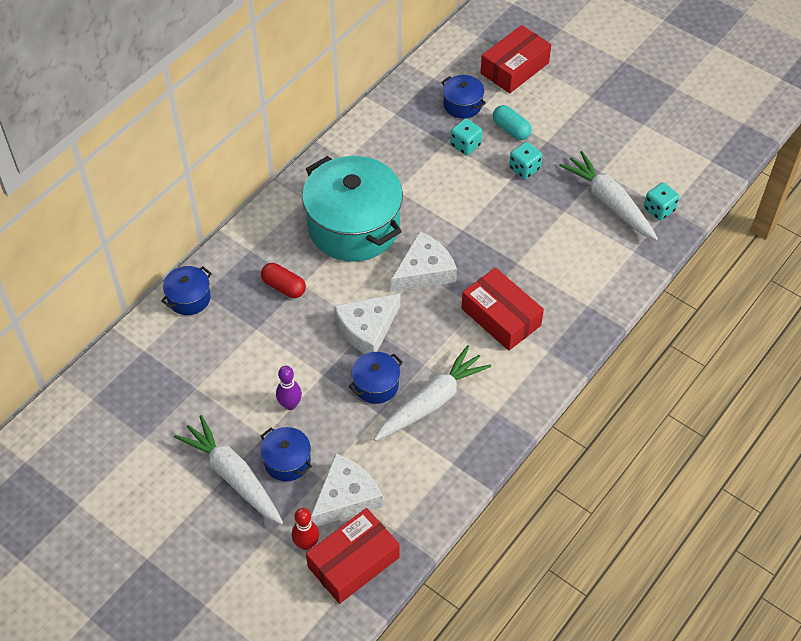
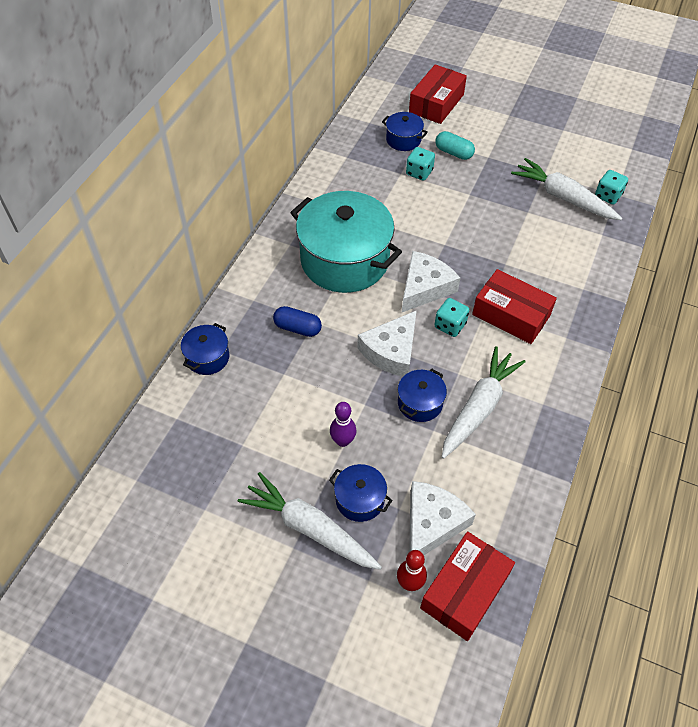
camera: 15 degrees left, 0 degrees up
(284, 287) = (297, 328): red capsule -> blue capsule
(524, 169) = (478, 183): turquoise dice -> turquoise dice (450, 325)

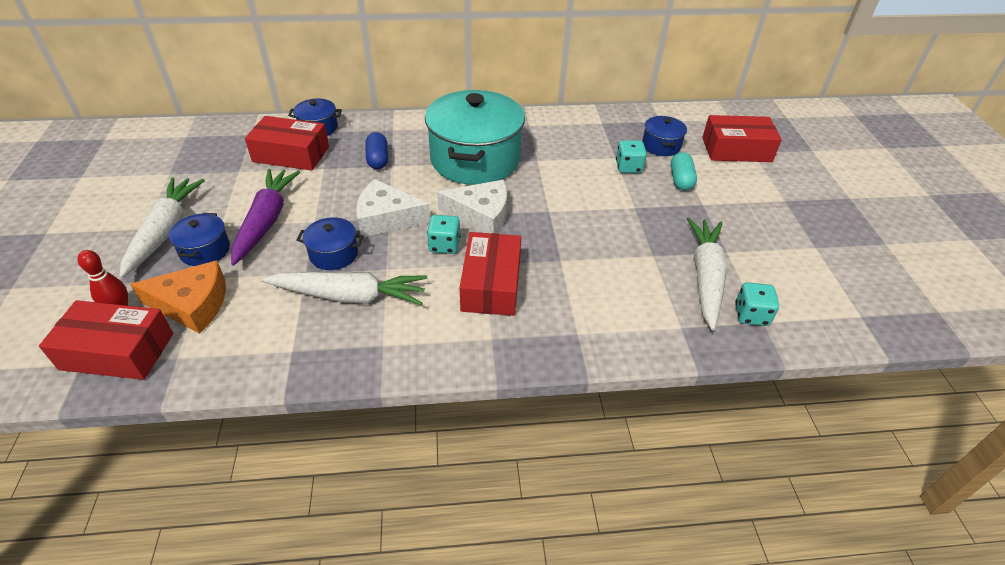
camera: 60 degrees right, 10 degrees down
(241, 393) = (291, 154): none -> red box
(343, 441) = (266, 221): purple bowling pin -> purple carrot
(432, 523) = (192, 304): white cheese -> orange cheese

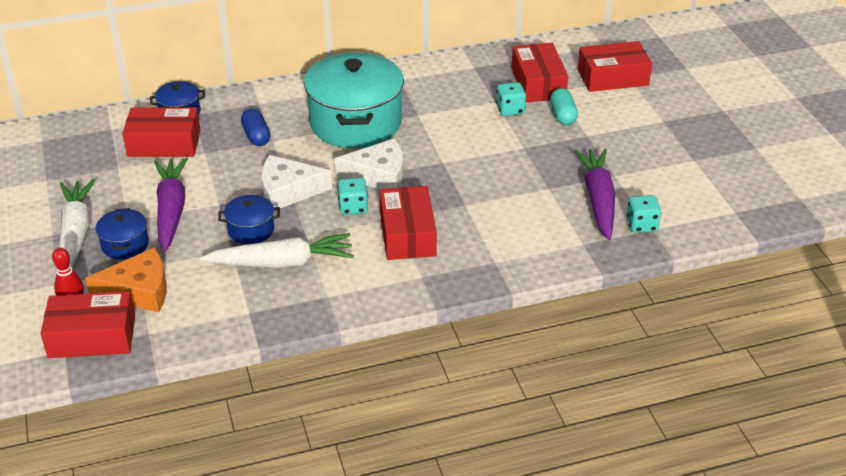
camera: 10 degrees left, 5 degrees down
(661, 145) = (538, 83): blue pot -> red box
(705, 277) = (598, 200): white carrot -> purple carrot

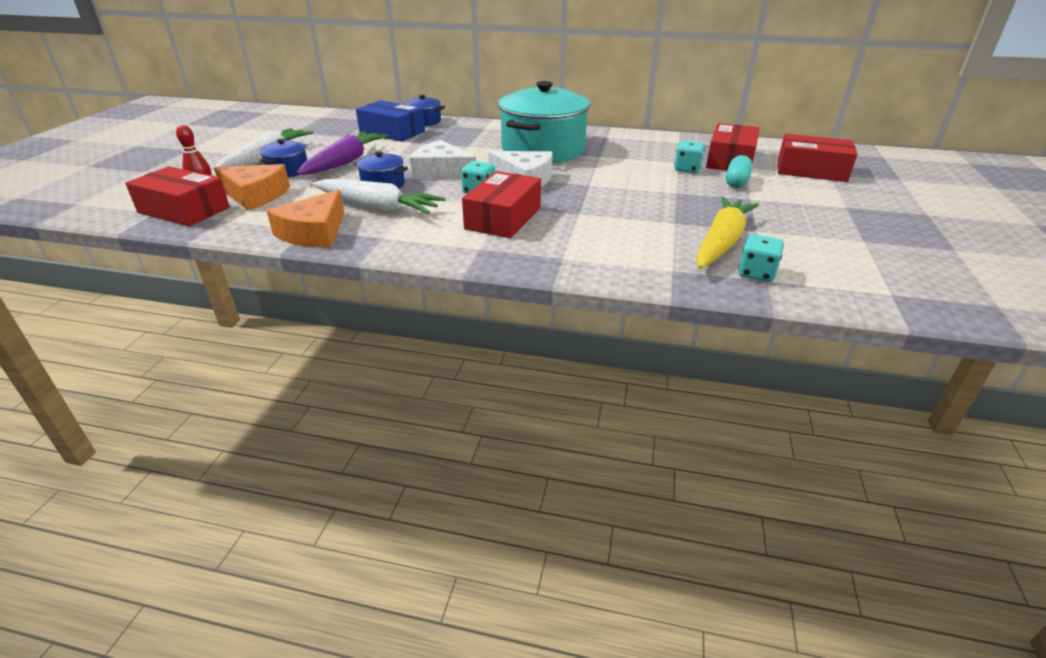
camera: 30 degrees right, 5 degrees down
(164, 143) = (392, 132): red box -> blue box
(256, 136) = (459, 141): blue capsule -> none
(260, 314) = (314, 232): none -> orange cheese
(598, 200) = (721, 242): purple carrot -> yellow carrot

